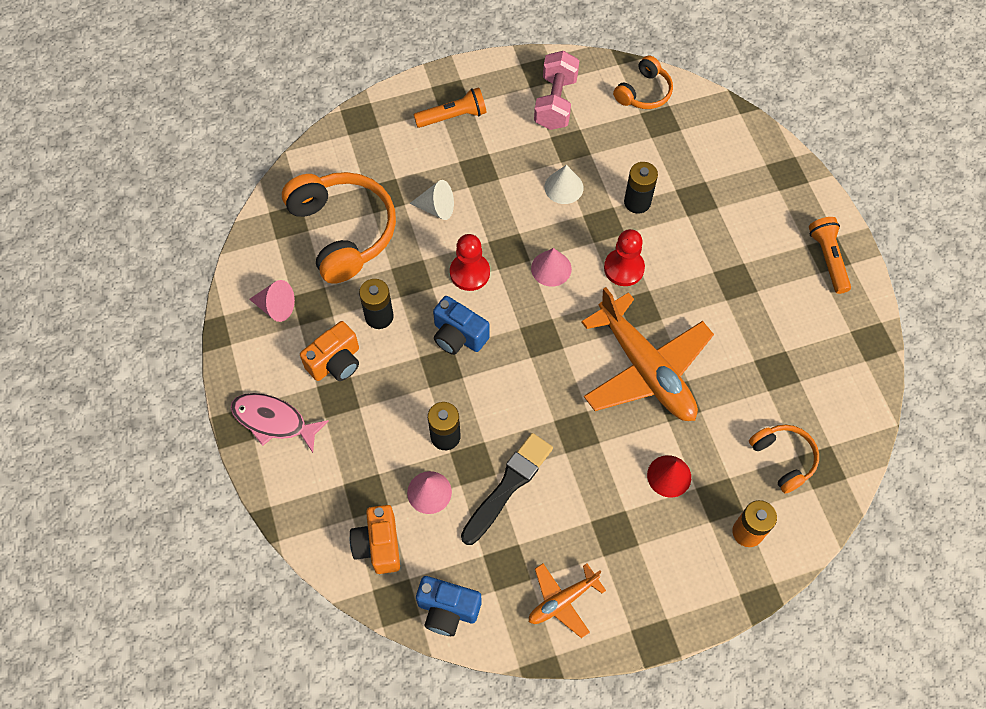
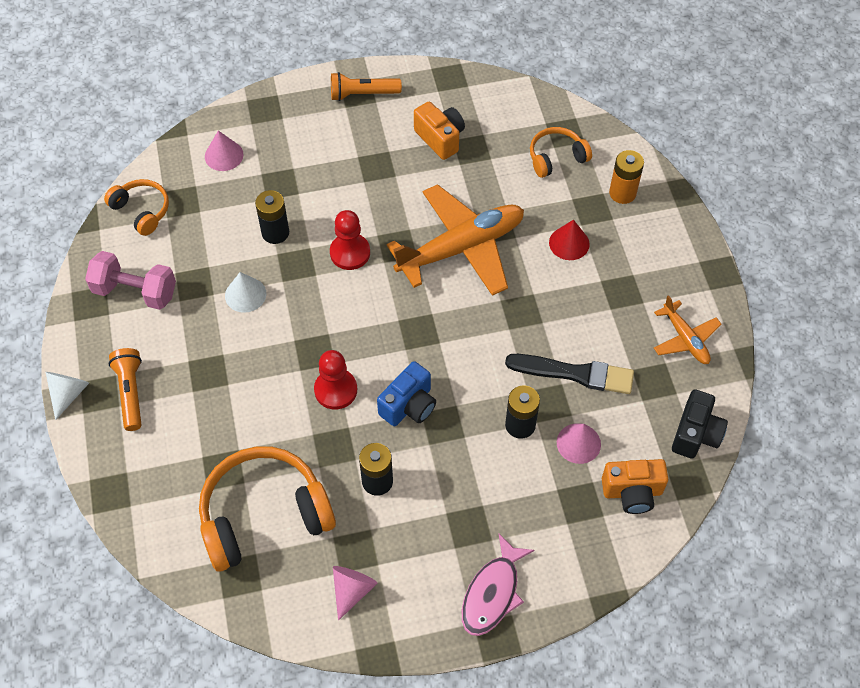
camera: 85 degrees left, 5 degrees down
(336, 362) = (428, 527): orange camera -> orange camera (440, 138)
(436, 208) = (249, 417): white cone -> white cone (68, 393)
(447, 610) = (695, 434): blue camera -> black camera
(508, 486) = (574, 373): black brush -> black brush turned 150 degrees clockwise
(551, 268) = (341, 315): pink cone -> pink cone (224, 155)

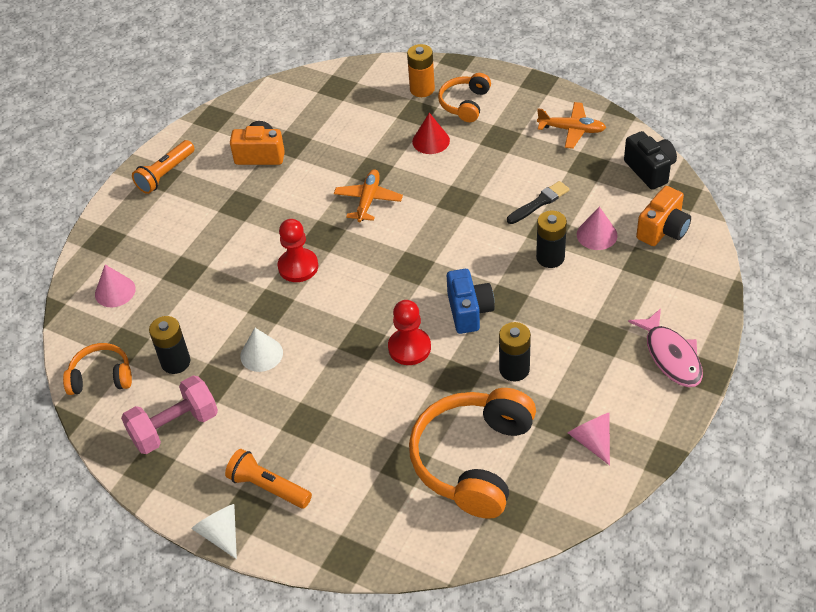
camera: 45 degrees left, 10 degrees down
(275, 232) = (226, 301): black battery -> black battery (175, 362)
(461, 248) = (368, 200): orange plane -> orange plane, size x0.51
(556, 158) = (353, 104): orange headphones -> orange headphones (465, 104)
(574, 373) = (539, 203): black brush -> black brush, size x0.64

